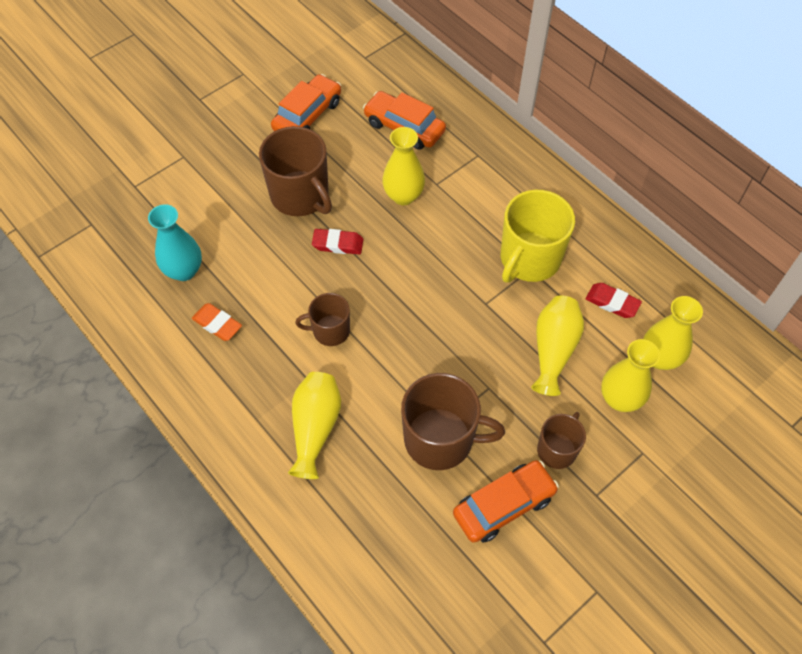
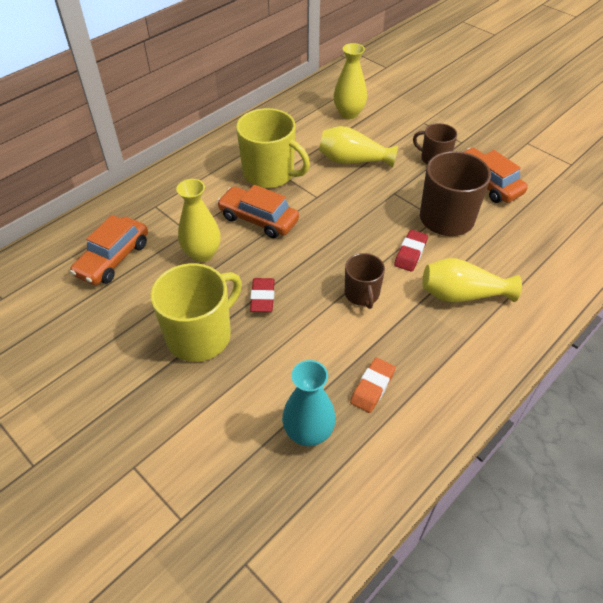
camera: 95 degrees left, 10 degrees down
(300, 195) = (200, 335): brown mug -> yellow mug
(307, 115) = (83, 342): orange car -> orange car (258, 219)
(612, 303) = (306, 133): red eraser -> red eraser (410, 253)
(620, 399) = (386, 131): yellow vase -> none

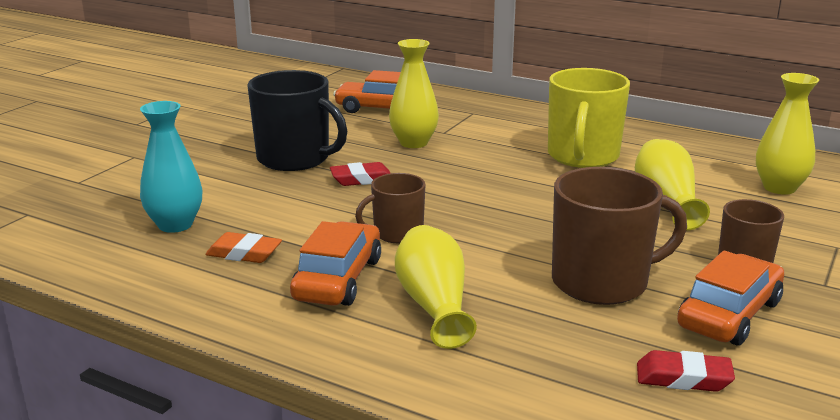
camera: 75 degrees right, 25 degrees down
(200, 335) = (295, 159): yellow mug -> black mug
(258, 219) = (491, 161): orange car -> orange car (338, 279)
(410, 253) = (497, 259): red eraser -> red eraser (683, 378)

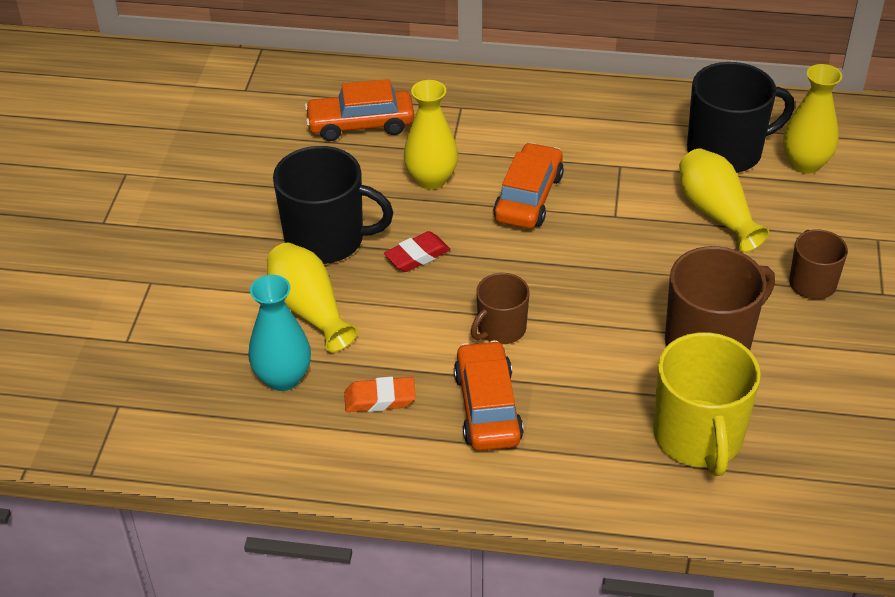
camera: 20 degrees left, 20 degrees up
(434, 305) = (588, 415): yellow vase -> yellow vase (309, 309)
(582, 156) = (609, 159): yellow mug -> yellow mug (698, 437)
(683, 378) = (816, 438): red eraser -> none
(700, 169) = (726, 151): none -> black mug
(729, 314) = (823, 354): orange car -> orange car (528, 197)

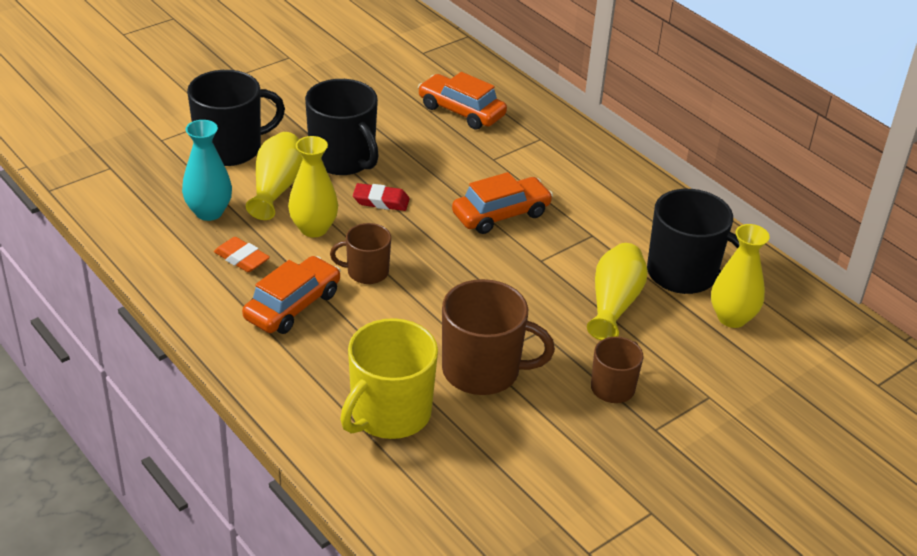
camera: 40 degrees right, 5 degrees down
(208, 302) = (230, 148): none -> black mug
(431, 179) = (456, 166): yellow vase -> yellow vase (314, 228)

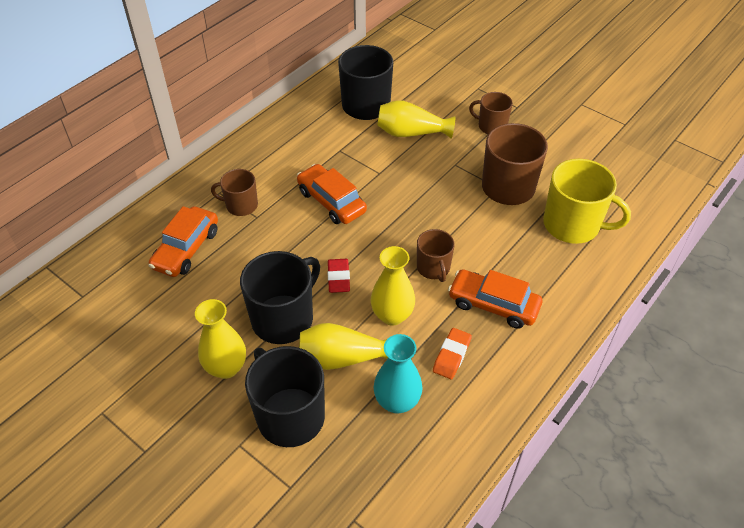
camera: 100 degrees left, 10 degrees up
(515, 150) = (241, 205): none -> brown mug
(732, 318) = (402, 82): yellow vase -> yellow vase (226, 367)

